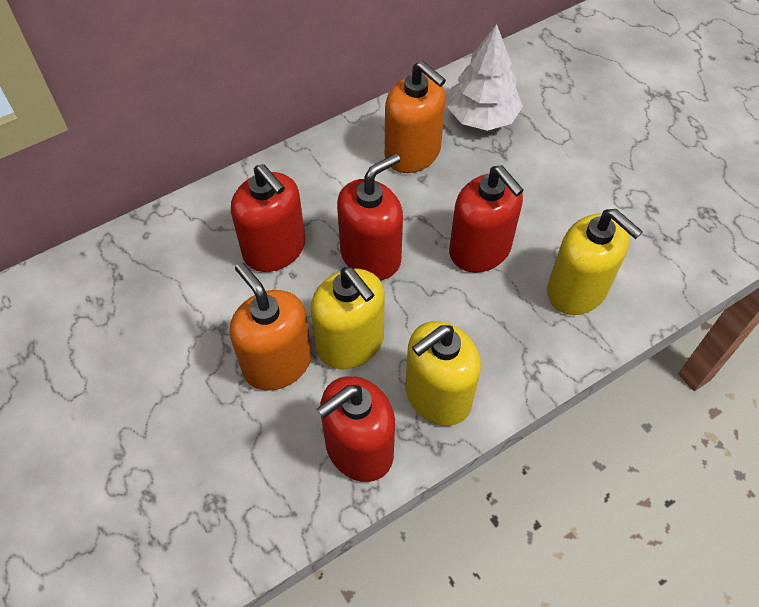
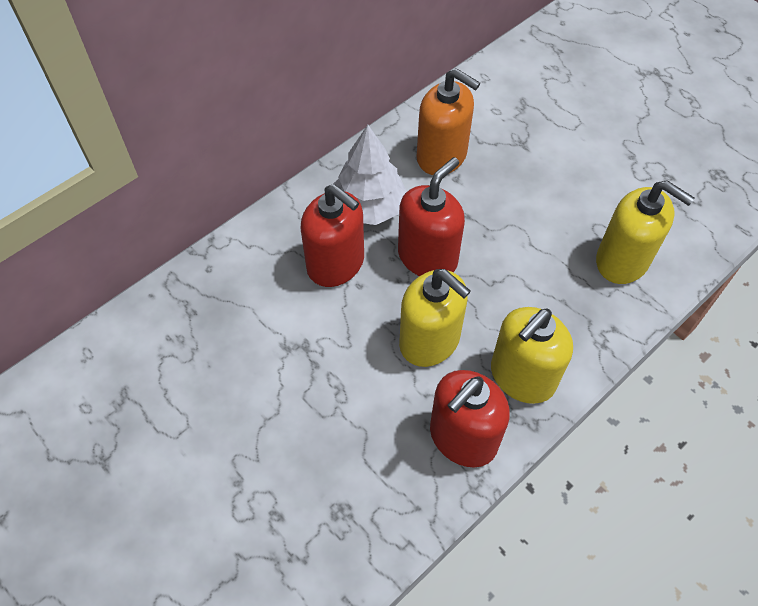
camera: 10 degrees left, 0 degrees up
(277, 363) = (366, 370): orange soap dispenser -> none
(480, 250) = (526, 237): red soap dispenser -> none
(482, 117) = (496, 114): white tree -> white tree (369, 207)

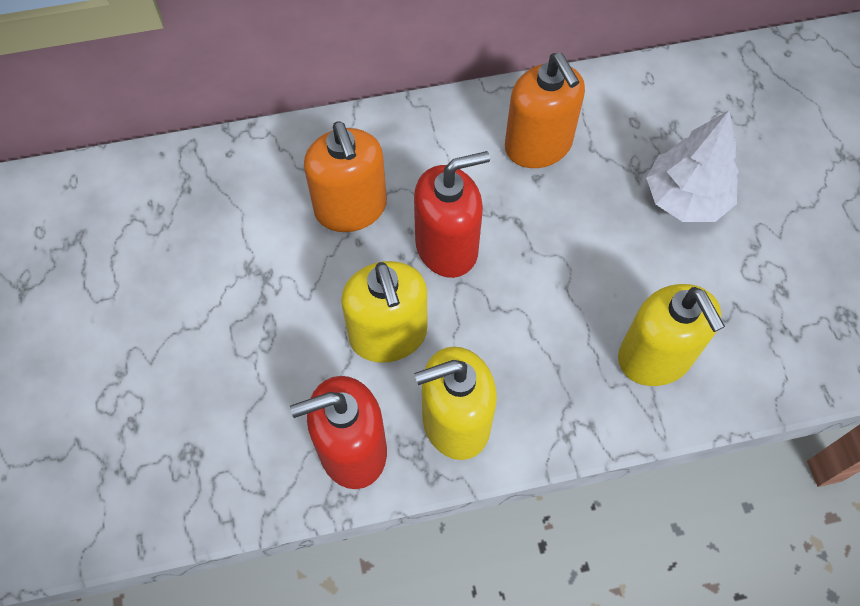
camera: 30 degrees right, 5 degrees up
(336, 264) = (351, 208): red soap dispenser -> orange soap dispenser
(369, 207) = (424, 165): white tree -> white tree (686, 198)

